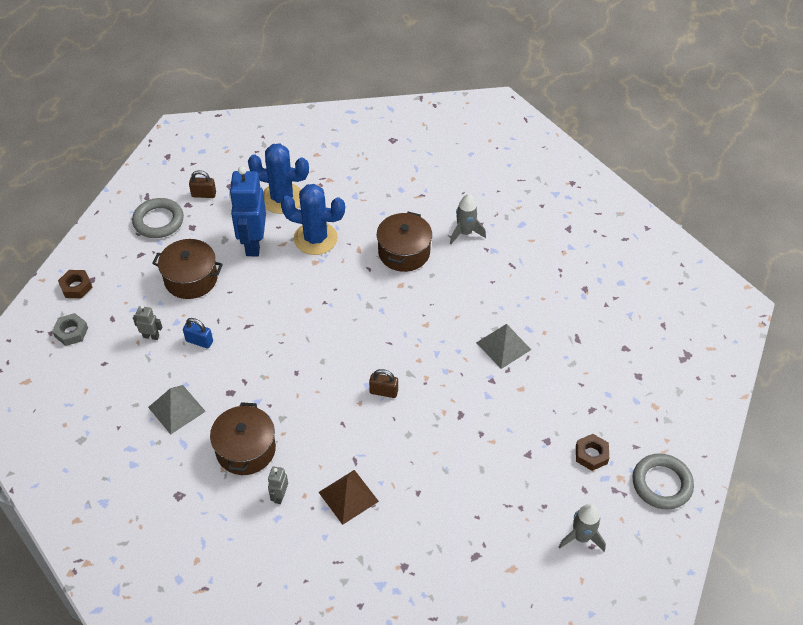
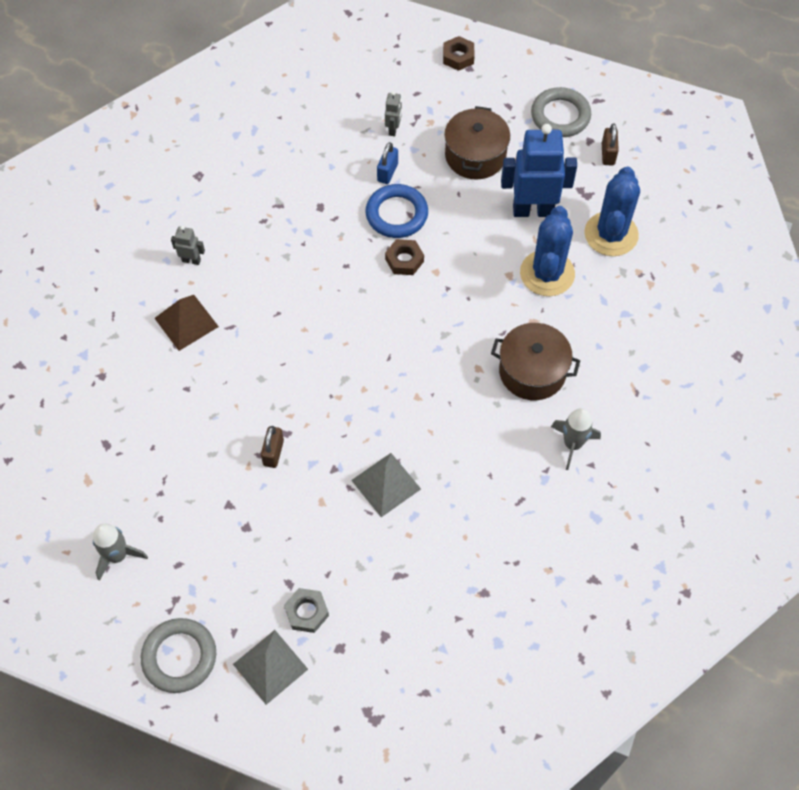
camera: 90 degrees right, 10 degrees up
(71, 332) = (397, 62): grey nut -> grey nut (307, 612)
(176, 409) = (300, 162): grey pyramid -> grey pyramid (270, 666)
(245, 449) = (248, 226): brown pot -> none
(246, 335) = (396, 214): none -> blue ring
(383, 391) = (319, 353): brown padlock -> brown padlock (273, 453)
(591, 454) = (224, 577): brown nut -> brown nut (404, 260)

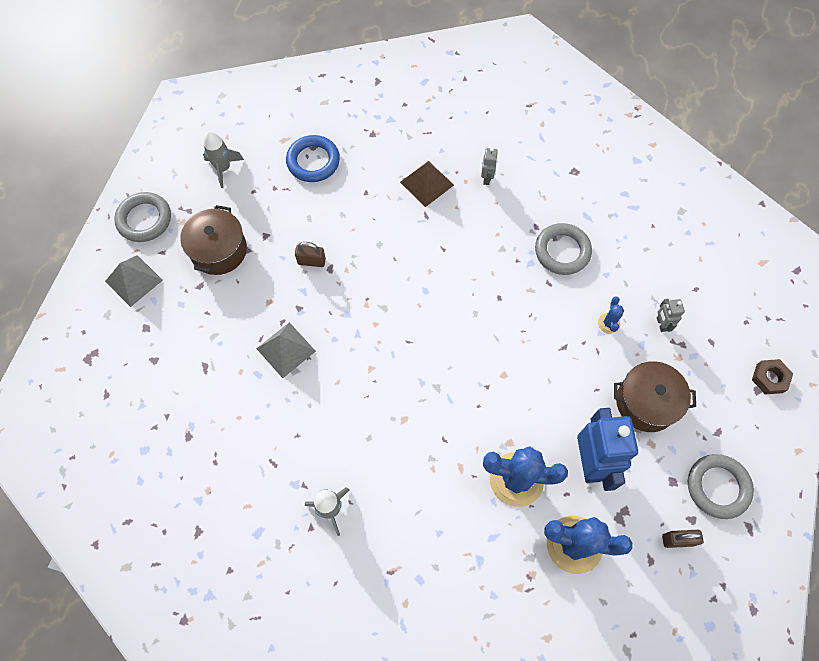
camera: 85 degrees right, 5 degrees up
(298, 201) = (562, 251): none -> grey ring
(307, 612) = (175, 301): grey nut -> none
(387, 172) = (608, 323): blue padlock -> blue cactus
(393, 129) = (661, 324): grey robot -> grey robot turned 75 degrees clockwise
(396, 214) = (562, 335): blue ring -> blue ring (313, 161)
(404, 260) = (512, 346): brown nut -> none
(532, 371) = (405, 469): brown pot -> brown pot (219, 250)

